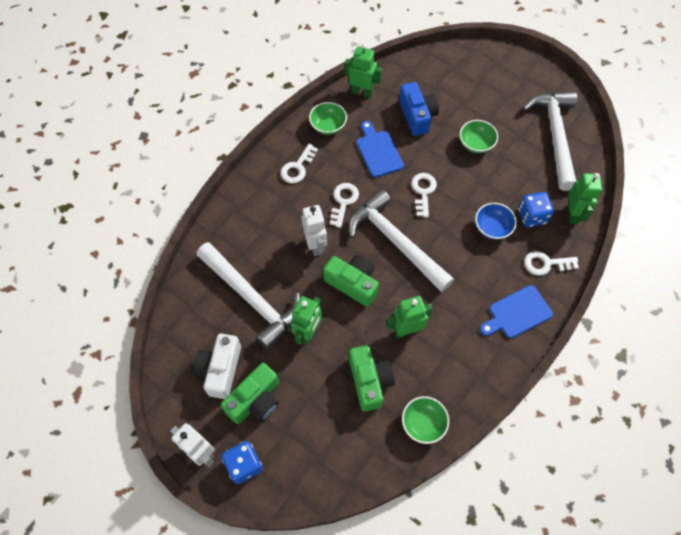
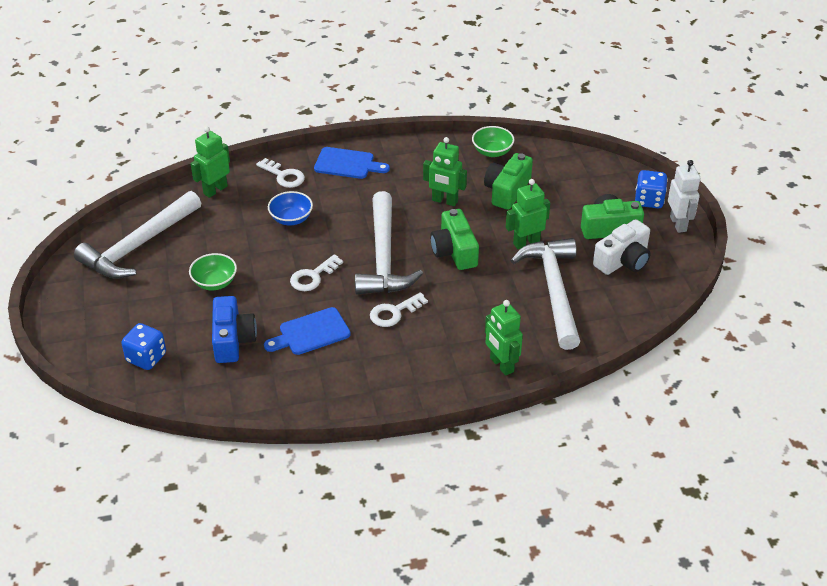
camera: 140 degrees left, 20 degrees down
(297, 167) = (405, 368): white key -> none
(315, 245) = (457, 295): white robot -> none
(328, 126) = (331, 388): green bowl -> none
(362, 92) = (256, 399): green robot -> green robot (501, 365)
(378, 151) = (311, 333): blue cutting board -> blue cutting board turned 45 degrees clockwise
(417, 116) = (232, 340): blue camera -> blue camera turned 150 degrees clockwise
(532, 216) = (248, 207): blue dice -> blue dice (146, 358)

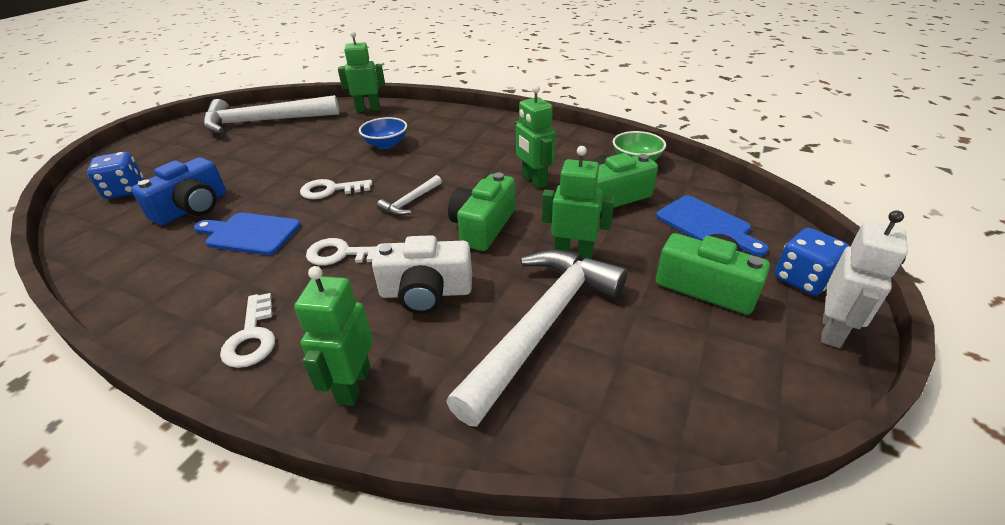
camera: 40 degrees right, 5 degrees down
(214, 282) = (261, 162): green bowl -> none
(283, 176) = (427, 117): white key -> white key (252, 336)
(347, 164) = (487, 126): blue cutting board -> blue cutting board (706, 225)
(384, 257) = (410, 202): white hammer -> white hammer, size x0.43
(623, 261) = (688, 338): white camera -> white camera (426, 292)

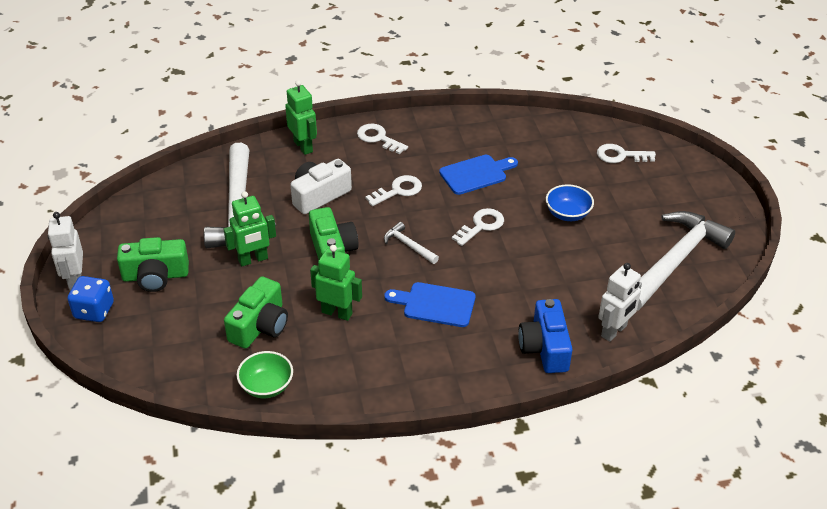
camera: 140 degrees right, 5 degrees up
(125, 190) = (621, 155): blue dice -> white key
(192, 208) = (547, 169): blue camera -> blue camera (544, 348)
(368, 109) = (614, 331): green robot -> white robot
(386, 144) = (515, 291): blue bowl -> blue bowl (567, 214)
(410, 202) = (408, 245): white hammer -> white hammer turned 45 degrees counterclockwise
(706, 225) = (172, 331): blue cutting board -> blue cutting board (435, 304)

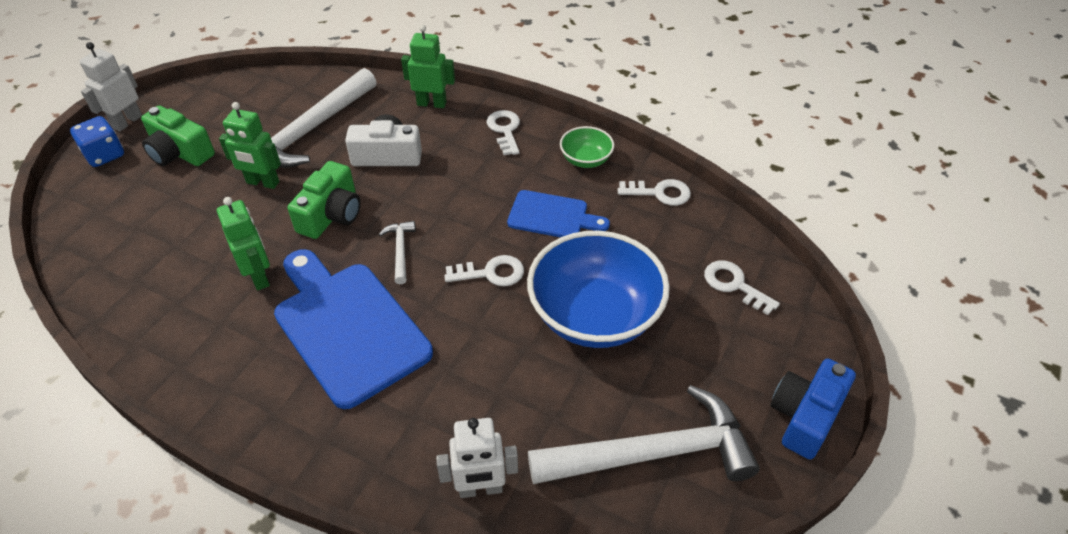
camera: 40 degrees right, 5 degrees up
(260, 326) = (189, 247): green camera -> none
(266, 386) = (120, 307): green bowl -> green bowl (585, 160)
(303, 146) = (432, 103): green robot -> green robot turned 90 degrees counterclockwise
(398, 191) = (459, 190): white key -> white key (659, 193)
(435, 304) = (347, 327): blue cutting board -> blue cutting board, size x1.82
(544, 348) = (387, 452): blue camera -> blue camera (805, 416)
(567, 214) = (594, 316): blue bowl -> blue bowl, size x2.11

